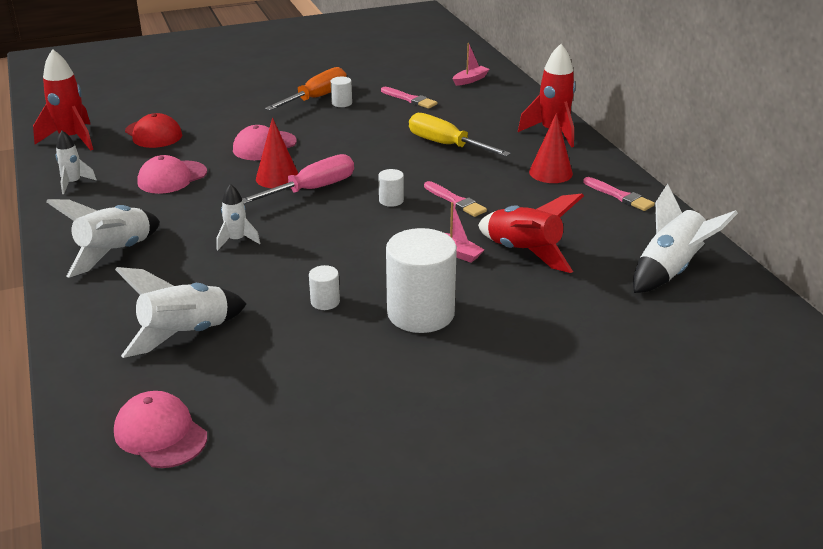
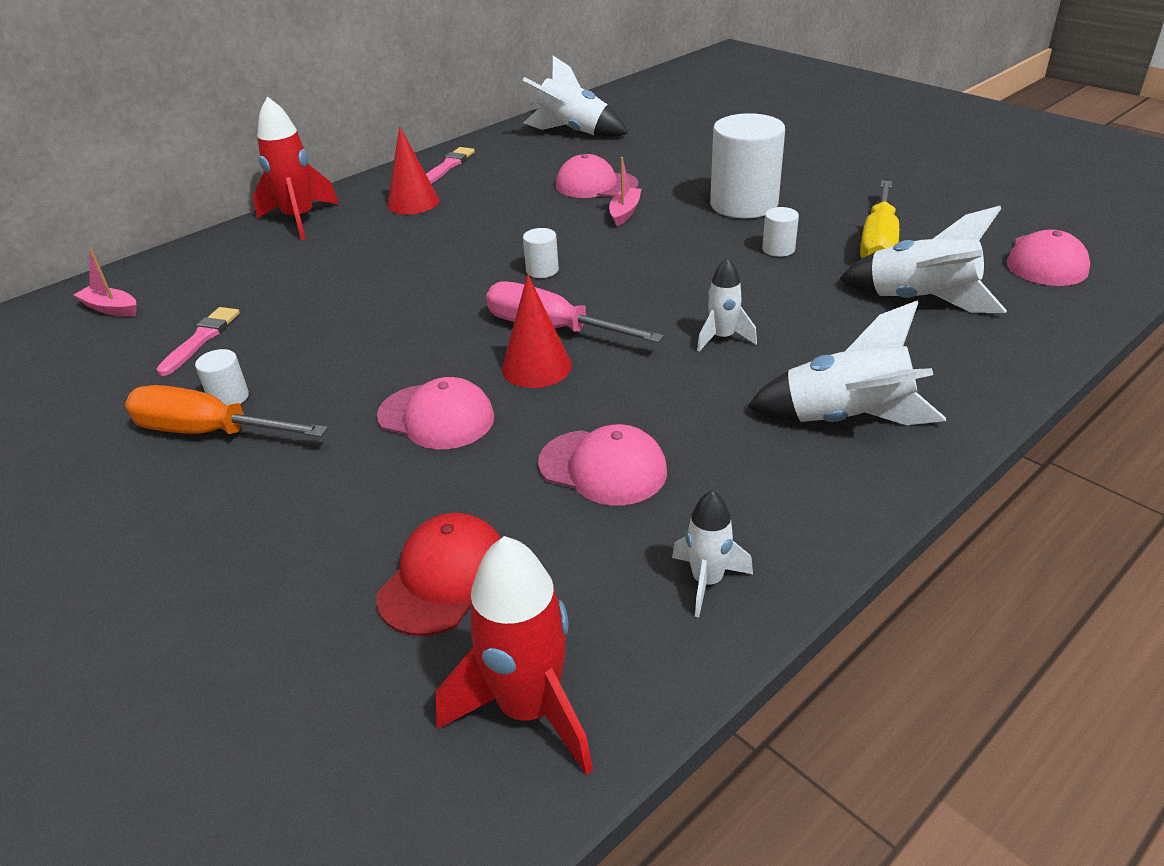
camera: 110 degrees left, 5 degrees up
(446, 145) = (365, 273): yellow screwdriver -> yellow screwdriver (878, 243)
(455, 201) = (516, 235): pink brush -> none
(524, 252) = (596, 185): red rocket -> pink cap

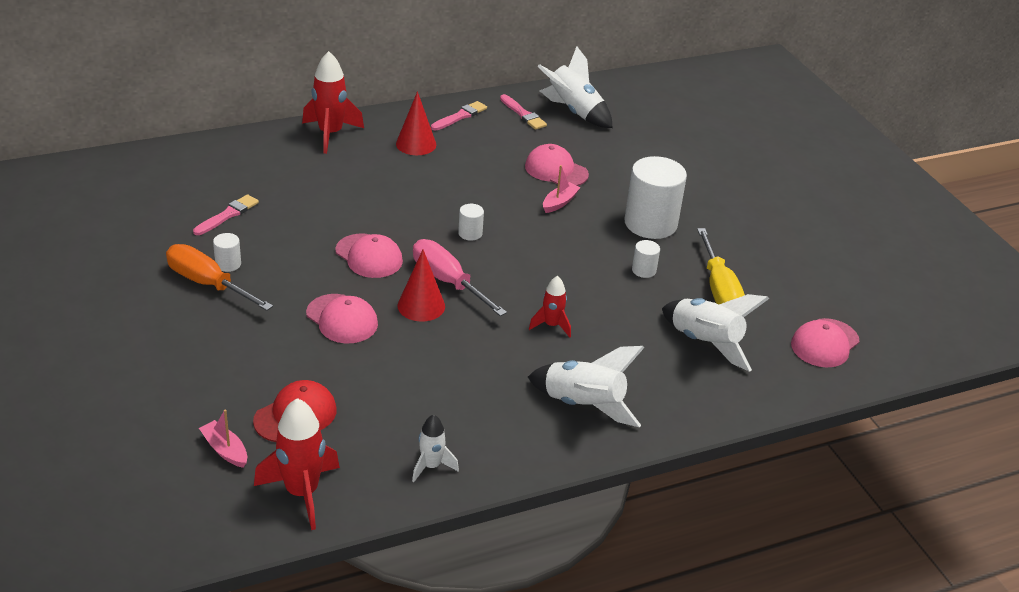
camera: 15 degrees right, 0 degrees up
(111, 308) = (181, 171): pink boat -> pink boat (225, 450)
(519, 147) = (523, 114): none -> pink brush
(603, 467) = (418, 384): pink cap -> pink cap (369, 256)
(722, 338) = (551, 325): white rocket -> red rocket
(878, 243) = (719, 289): yellow screwdriver -> yellow screwdriver turned 45 degrees counterclockwise

